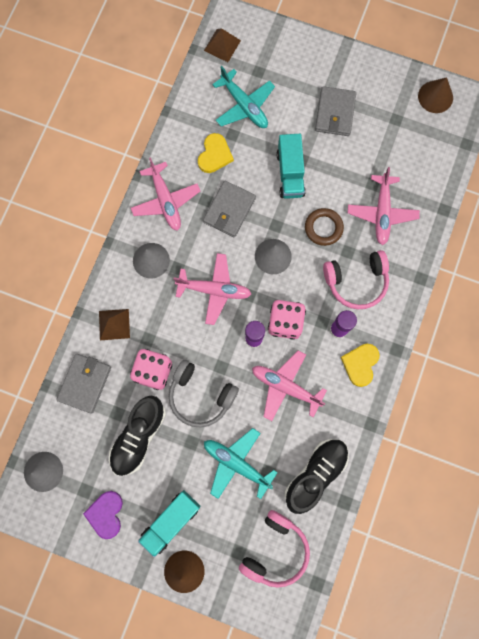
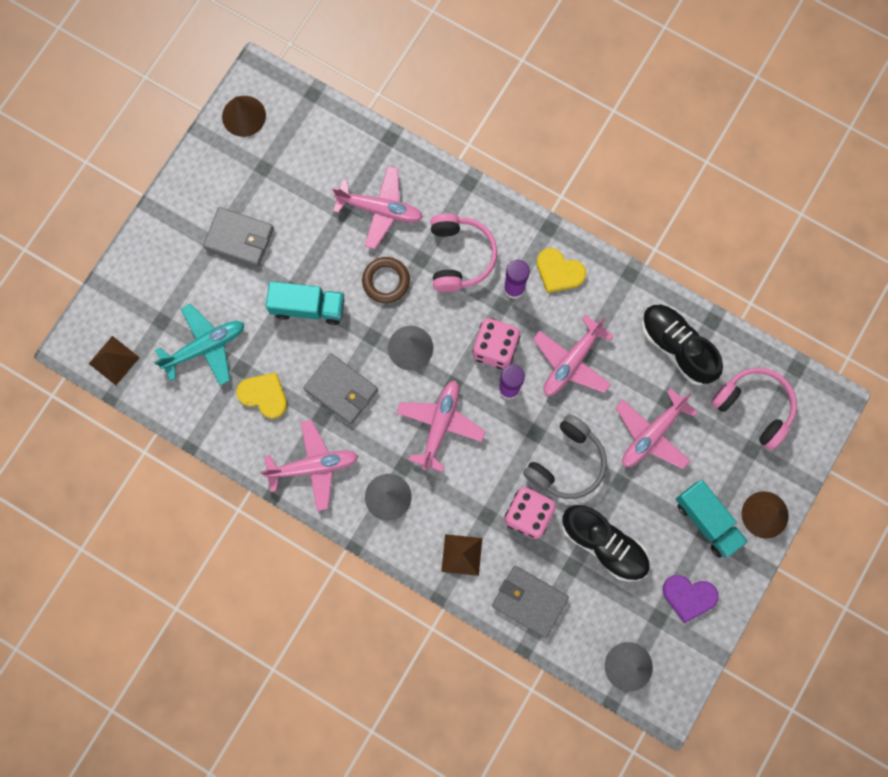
camera: 80 degrees left, 0 degrees up
(236, 463) = (652, 434): turquoise plane -> pink plane

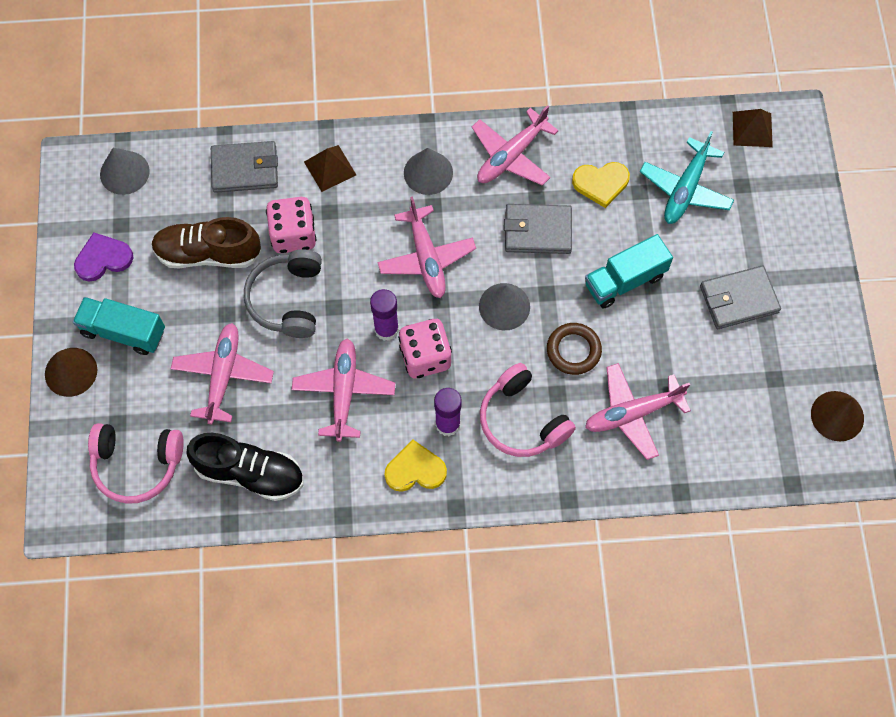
camera: 145 degrees right, 10 degrees down
(604, 544) = (208, 253): black shoe -> brown shoe

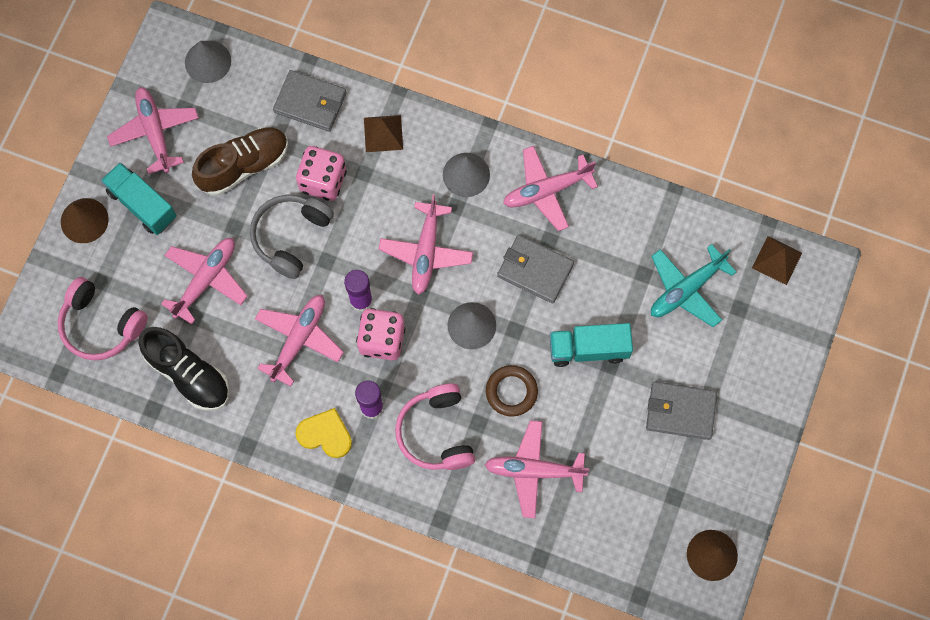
camera: 25 degrees right, 5 degrees up
(103, 259) = (155, 132): purple heart -> pink plane
(208, 253) = (244, 166): brown shoe -> brown shoe turned 120 degrees clockwise
(601, 183) = (613, 251): yellow heart -> none

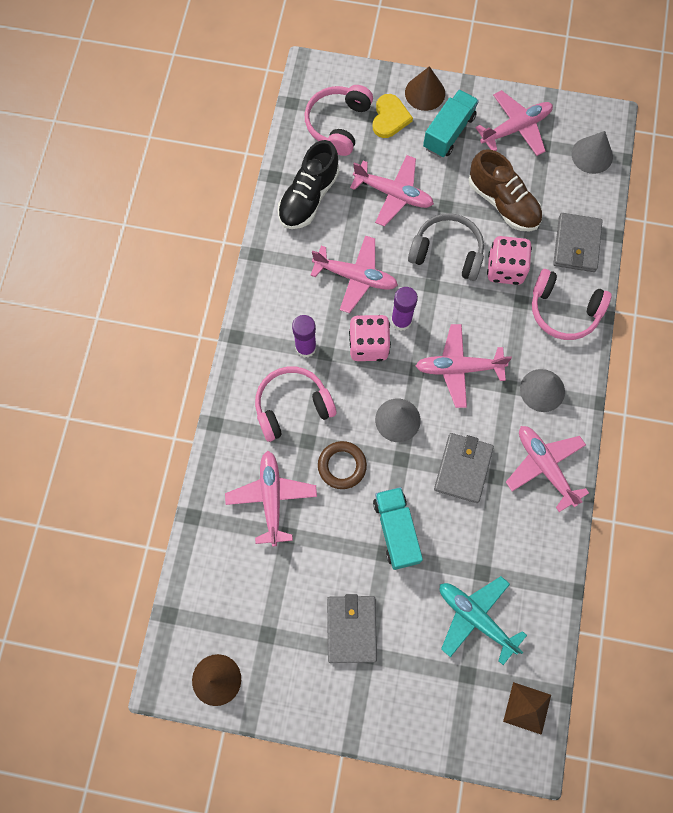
camera: 80 degrees right, 0 degrees up
(325, 434) = (275, 314): yellow heart -> yellow heart (390, 118)
(383, 133) = (563, 311): brown pyramid -> pink headphones

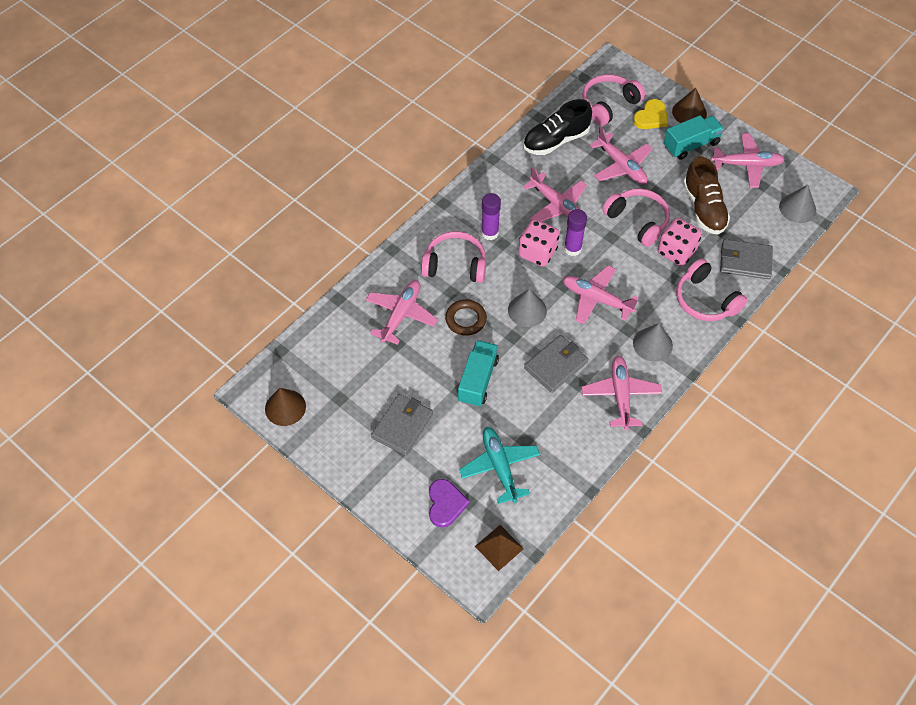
camera: 30 degrees right, 15 degrees down
(447, 252) = (638, 221): grey headphones -> pink headphones
(447, 691) = (445, 504): none -> purple heart
(576, 244) = (745, 261): grey wallet -> grey wallet turned 60 degrees clockwise

